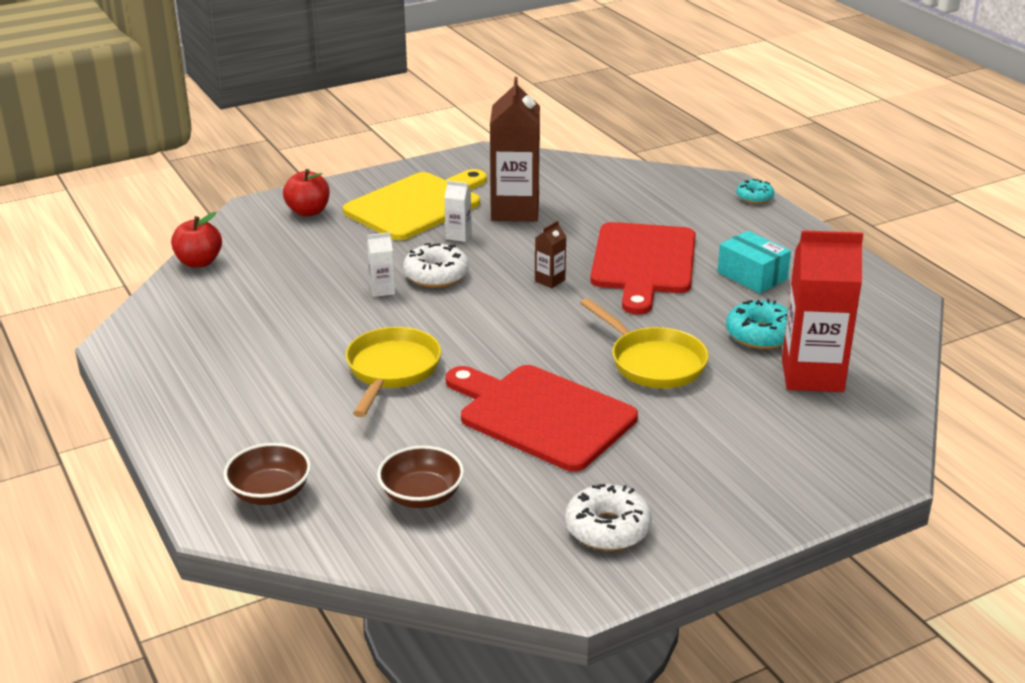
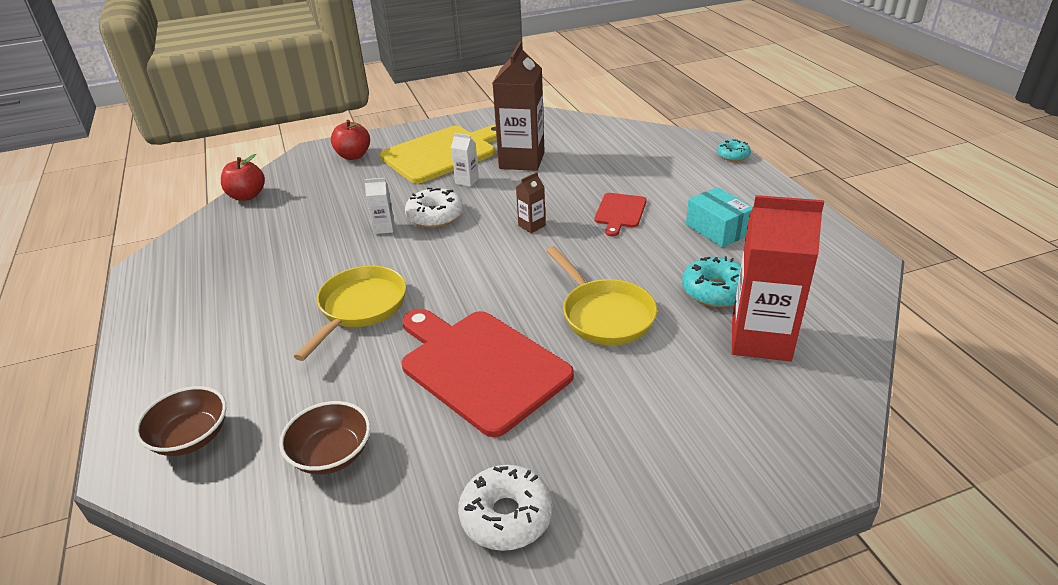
camera: 10 degrees right, 5 degrees up
(643, 263) = (620, 212): red cutting board -> red cutting board, size x0.50

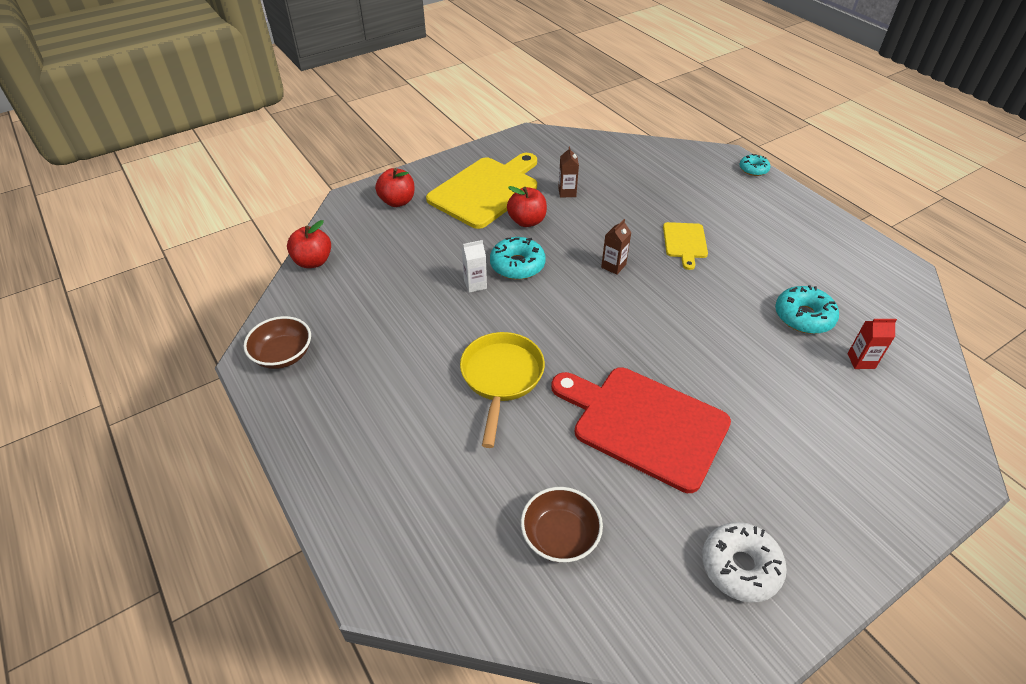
camera: 15 degrees left, 10 degrees up
(191, 437) = (418, 543): brown bowl -> brown bowl (283, 355)
(435, 216) = (517, 265): white donut -> turquoise donut
(467, 181) = (527, 221): white carton -> red apple
(522, 160) = (567, 192): brown carton -> brown carton, size x0.44
(604, 315) = (724, 354): yellow pan -> none
(620, 212) = (685, 242): red cutting board -> yellow cutting board
(717, 229) = (776, 252): turquoise box -> none
(760, 339) = (861, 361): red carton -> red carton, size x0.44

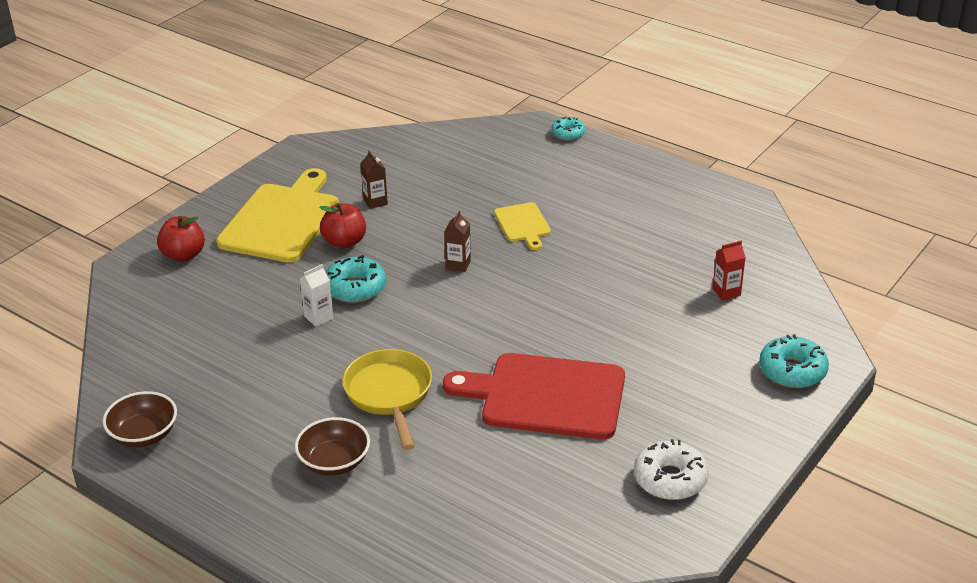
camera: 20 degrees left, 10 degrees down
(313, 261) = (120, 339): red apple -> none
(560, 536) = (505, 502): brown bowl -> brown bowl (334, 462)
(803, 317) = (663, 266): turquoise donut -> turquoise donut (792, 371)

